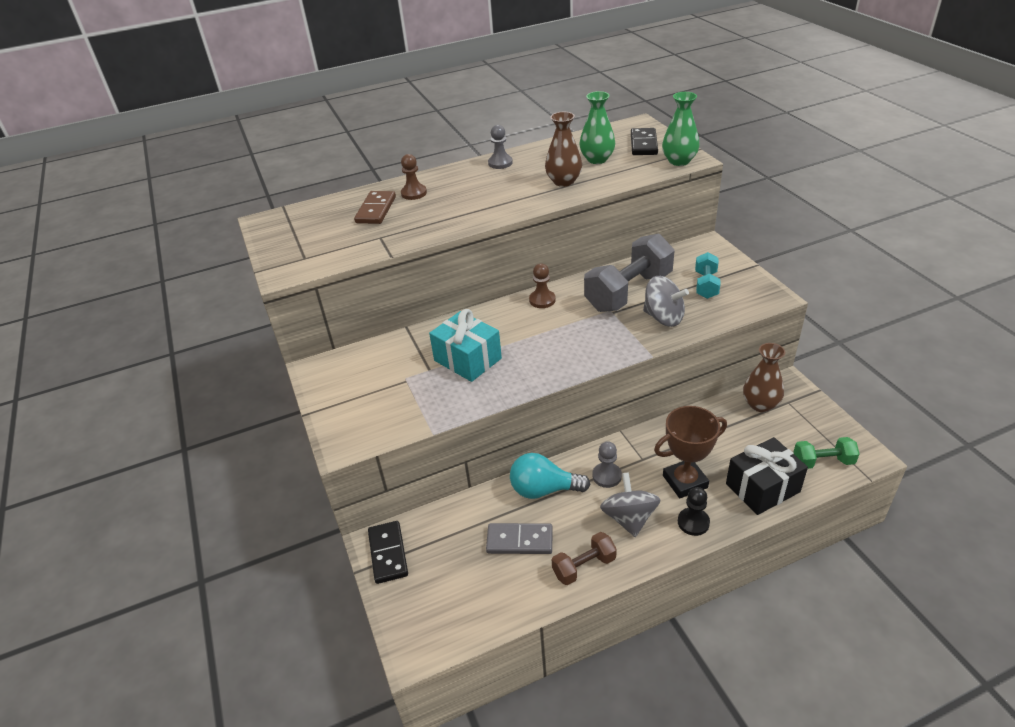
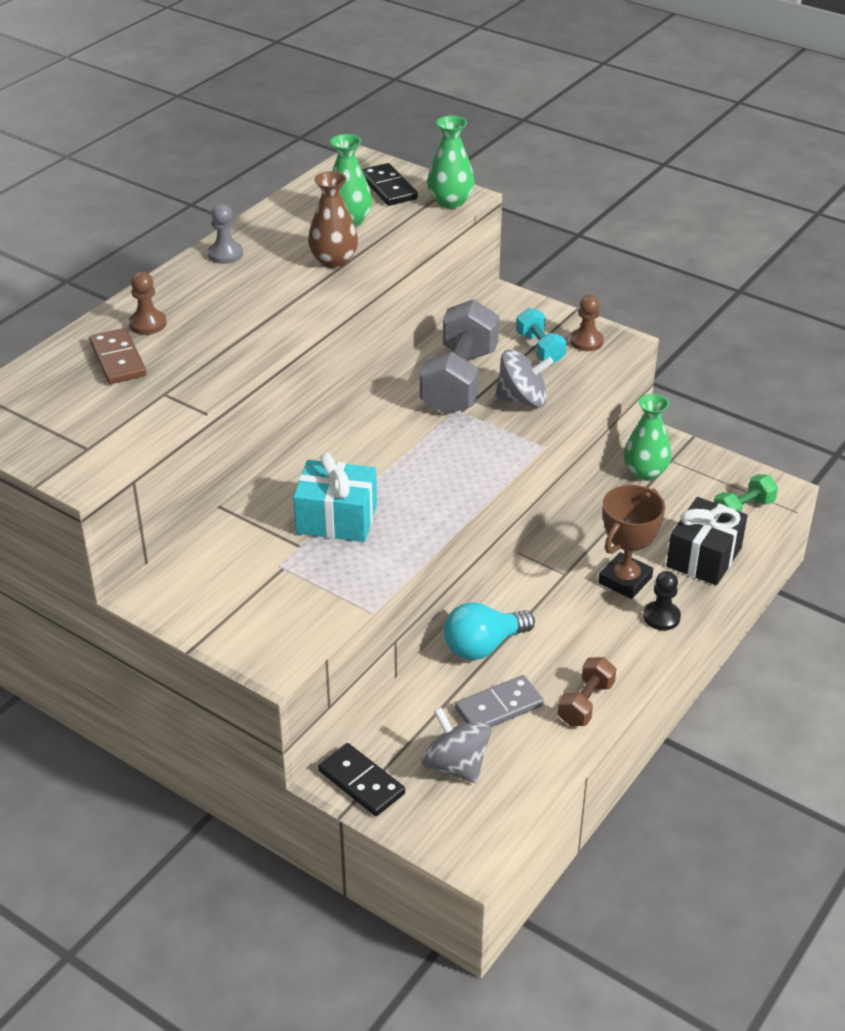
camera: 35 degrees left, 0 degrees up
(542, 300) = (365, 421): brown pawn -> brown pawn (586, 341)
(607, 476) = (540, 606): grey pawn -> none
(629, 518) = (595, 638): grey spinning top -> grey spinning top (456, 765)
(760, 404) = (645, 472): brown vase -> green vase

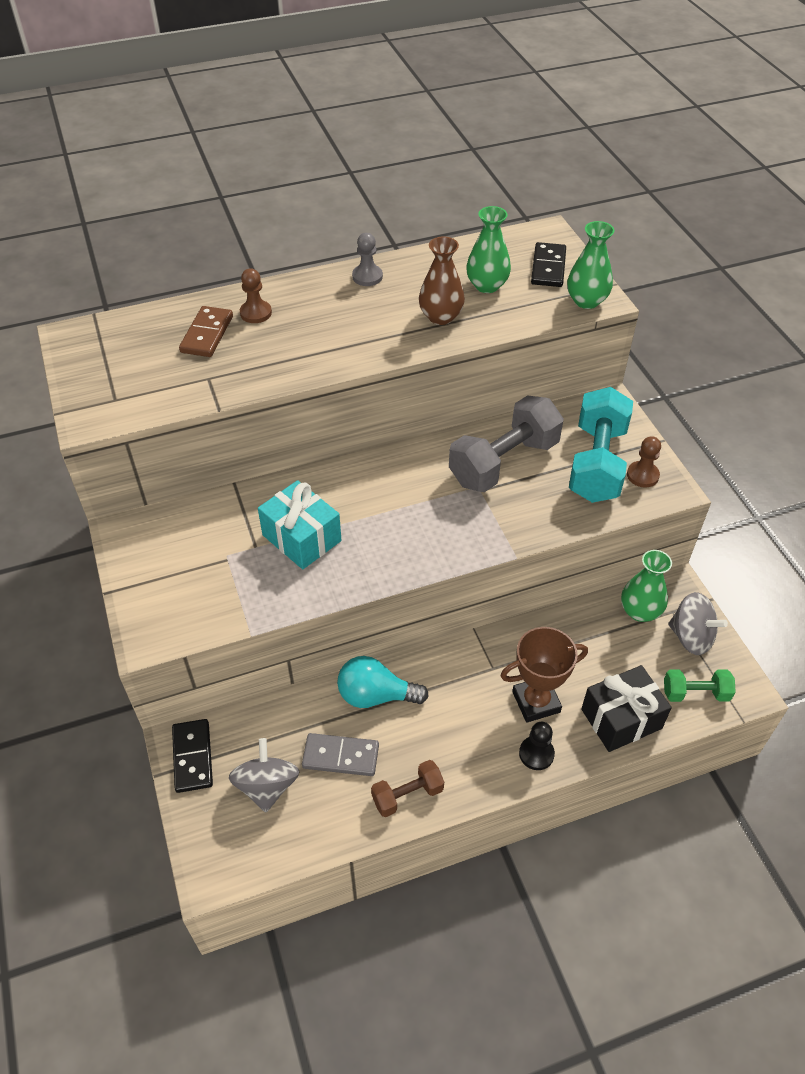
camera: 35 degrees right, 10 degrees up
(522, 400) = (538, 504): grey spinning top -> grey spinning top (691, 637)
(540, 348) = (597, 463): turquoise dumbbell -> turquoise dumbbell, size x1.92

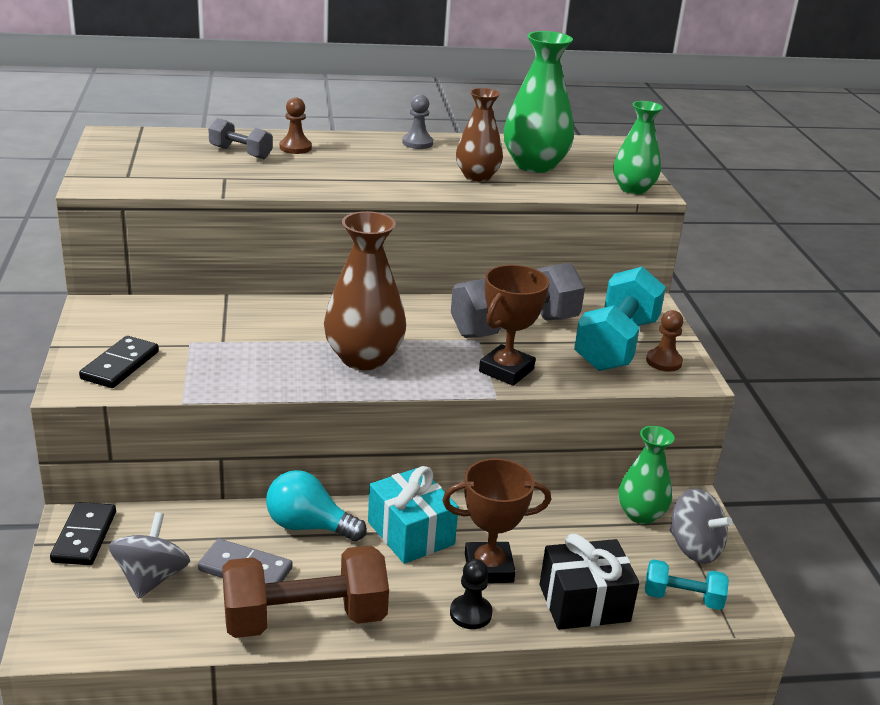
camera: 10 degrees right, 20 degrees down
(207, 334) = (241, 153): brown domino -> grey dumbbell
(301, 538) = (273, 343): turquoise gift -> turquoise gift (410, 533)
(387, 537) = (363, 358): none -> brown vase
(407, 795) = (305, 619): brown dumbbell -> brown dumbbell, size x1.92
(487, 285) = (534, 165): green vase -> green vase, size x1.54
(514, 521) = (506, 370): none -> brown trophy
(548, 267) = (604, 164): black domino -> black domino (120, 365)
(695, 693) = (682, 598): green dumbbell -> turquoise dumbbell

